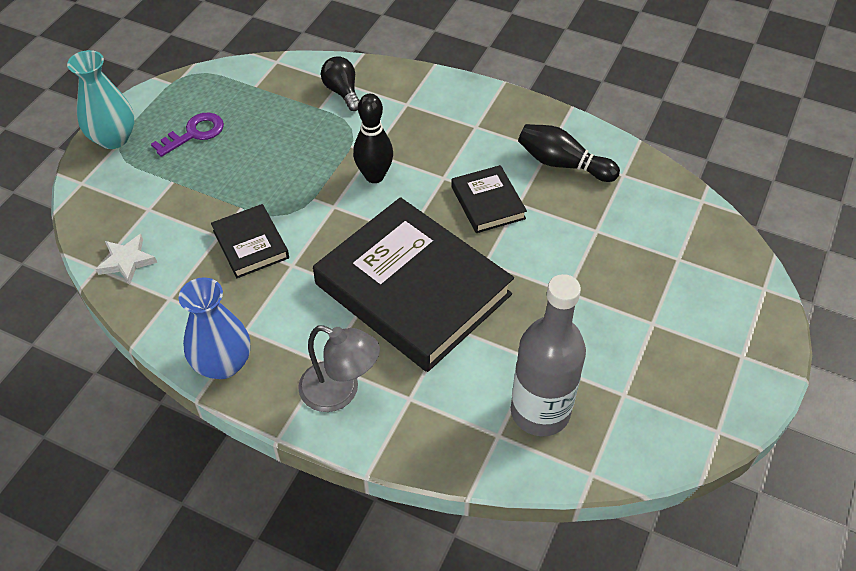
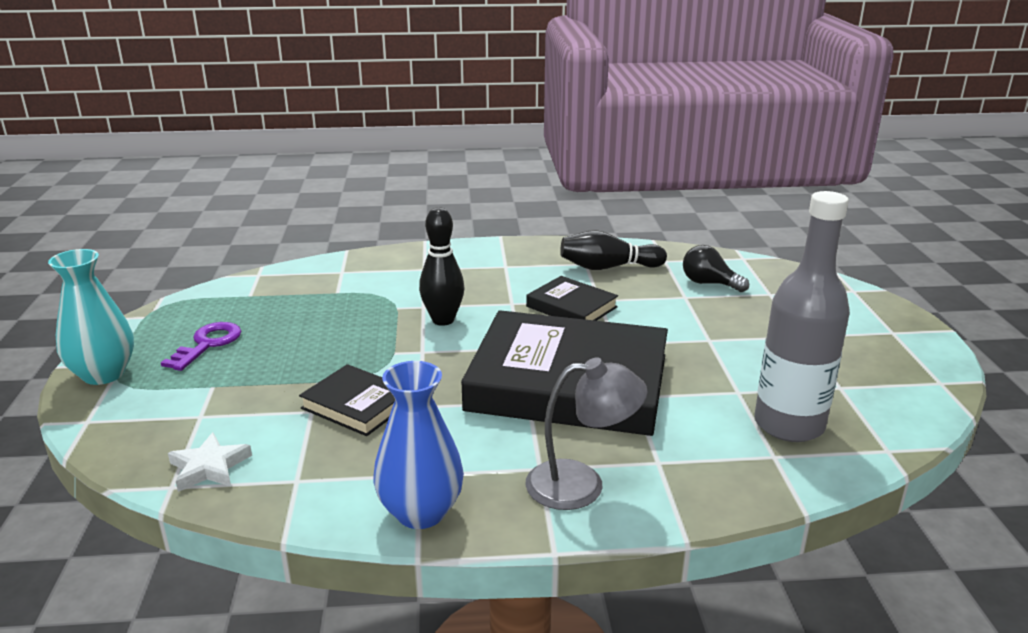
camera: 30 degrees left, 25 degrees down
(342, 92) = (351, 277): black light bulb -> black light bulb (709, 283)

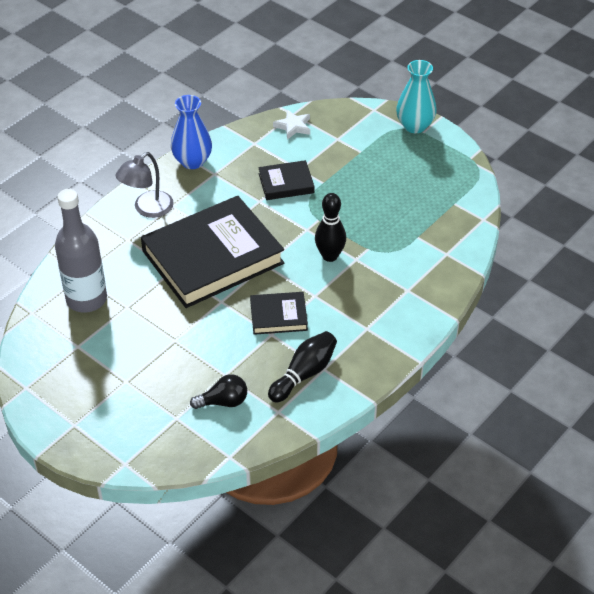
camera: 135 degrees right, 20 degrees up
(207, 344) = (408, 165): purple key -> none

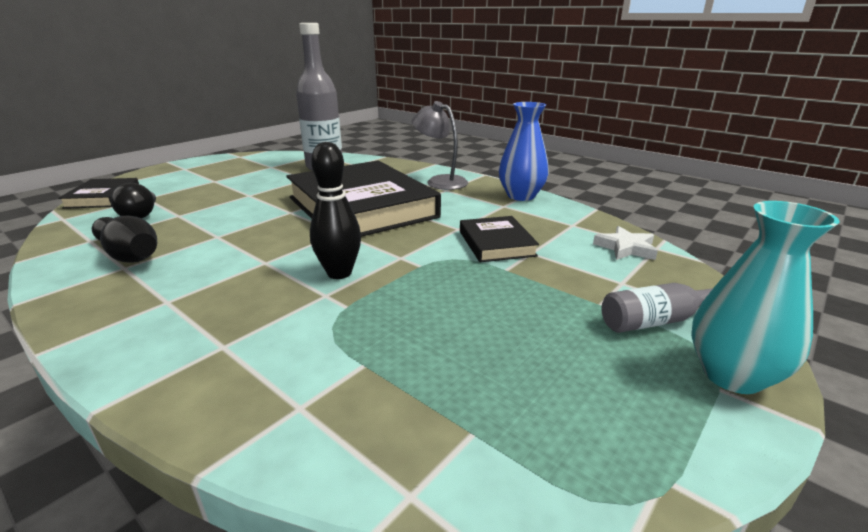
camera: 90 degrees right, 20 degrees down
(278, 316) = (244, 240): black book -> black book (103, 197)
(375, 136) = (657, 320): none -> grey bottle

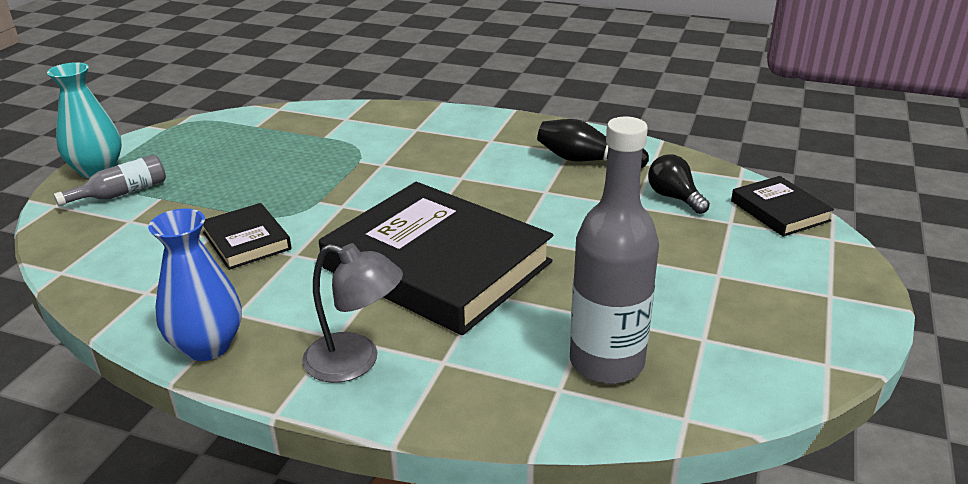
camera: 160 degrees right, 5 degrees up
(339, 273) = (386, 181): black bowling pin -> none
(626, 248) = (98, 264): white star -> none

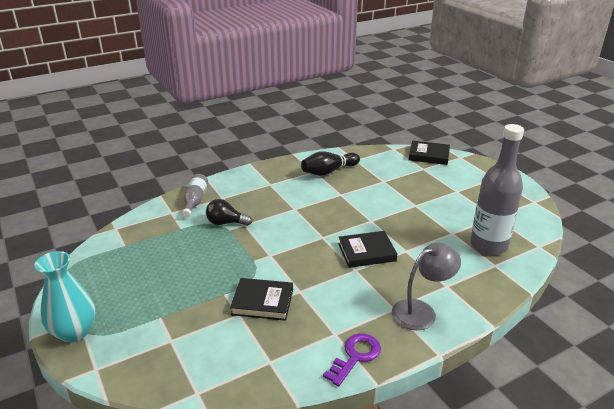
camera: 50 degrees left, 0 degrees up
(121, 193) = (127, 332): grey bottle -> grey bottle (195, 201)
(207, 346) = (355, 356): blue vase -> purple key
(437, 265) = (366, 252): black book -> black book, size x0.46
(674, 198) = (389, 169): black light bulb -> black light bulb (226, 223)

